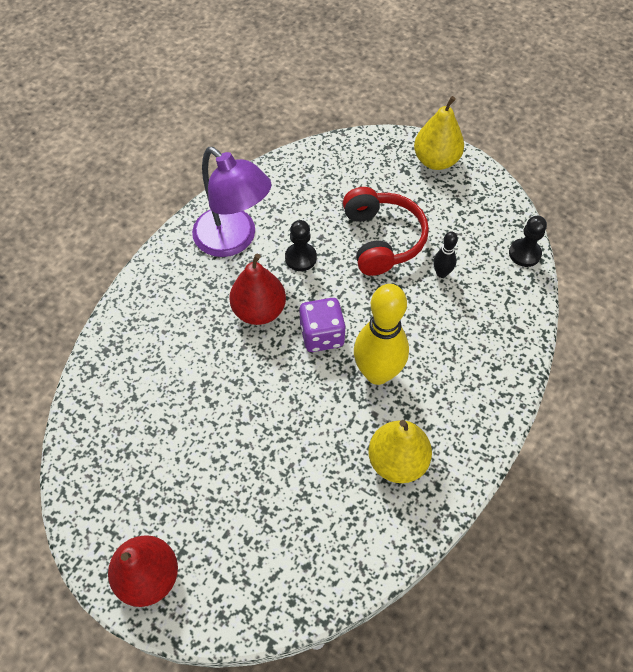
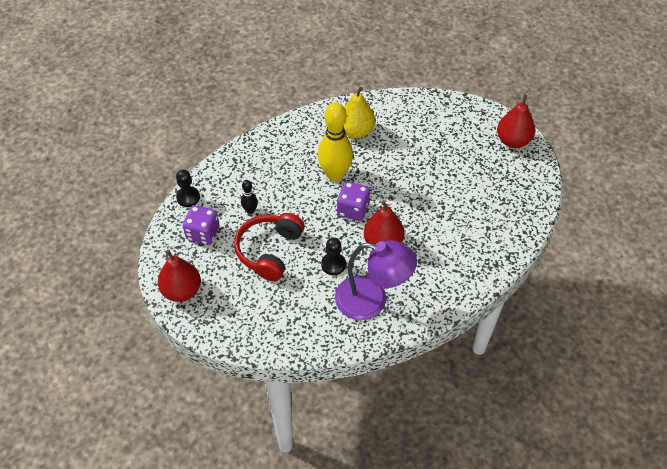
camera: 150 degrees left, 5 degrees down
(233, 240) = (372, 300): purple lamp -> purple lamp turned 120 degrees clockwise
(436, 161) = (182, 290): yellow pear -> red pear
(469, 223) = (203, 233): none -> purple dice

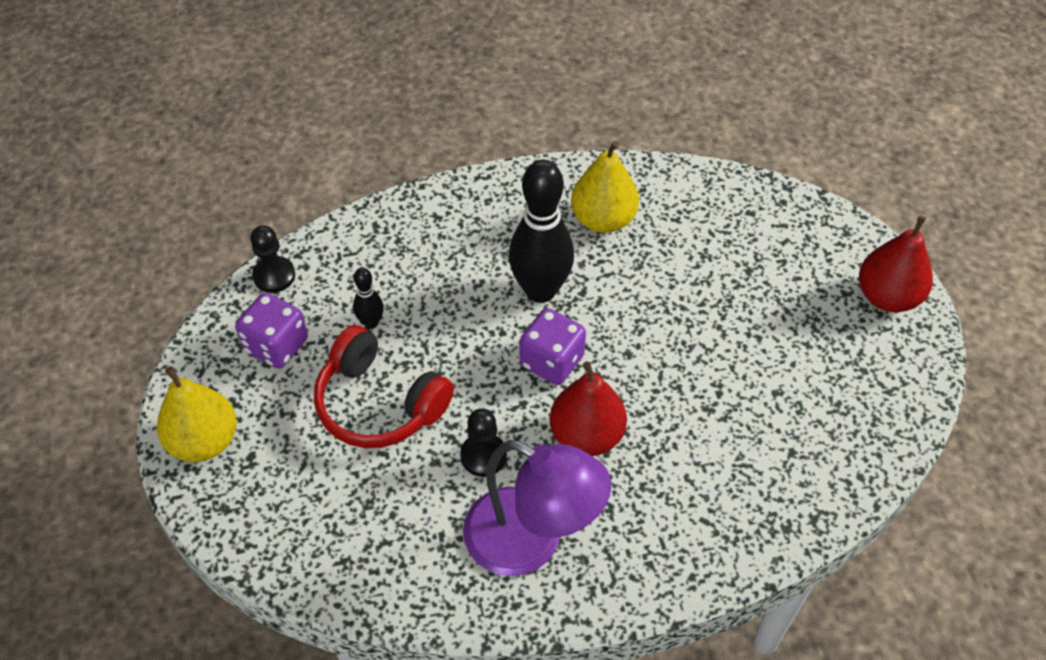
camera: 15 degrees right, 0 degrees up
(182, 290) = (204, 441): red pear -> yellow pear
(269, 251) = (379, 403): red headphones -> red headphones turned 90 degrees counterclockwise
(335, 175) = (540, 290): yellow bowling pin -> black bowling pin

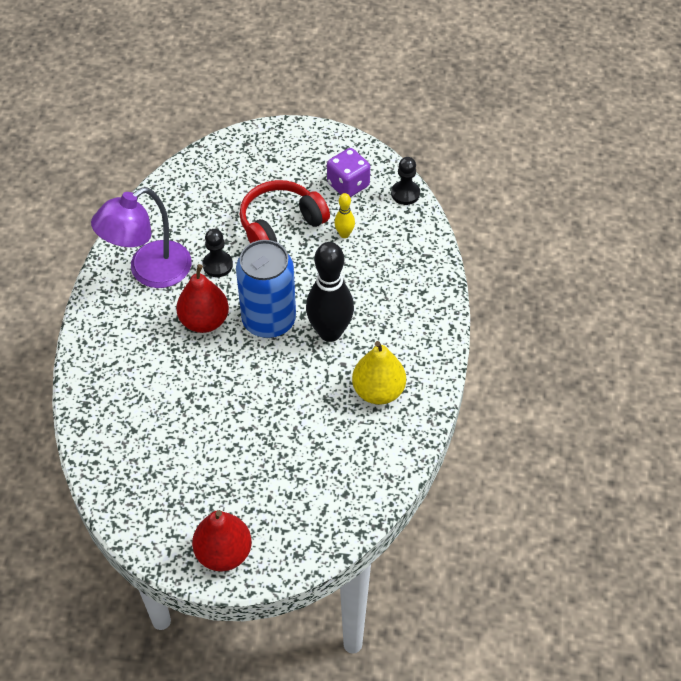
camera: 110 degrees right, 0 degrees up
(204, 441) = (294, 141): yellow pear -> none
(371, 323) = (344, 234): black bowling pin -> yellow bowling pin
(551, 361) = (269, 320): purple dice -> blue can

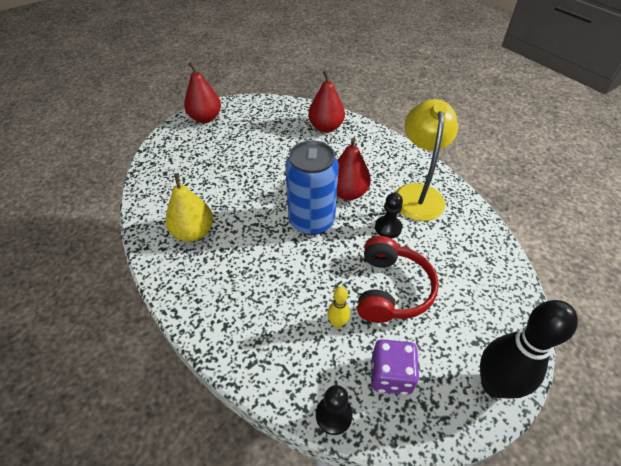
camera: 135 degrees right, 5 degrees down
(116, 416) = (326, 127): none -> red pear
(149, 272) = (417, 193): purple lamp -> yellow lamp
(330, 332) = (264, 243): black bowling pin -> black bowling pin (494, 385)

